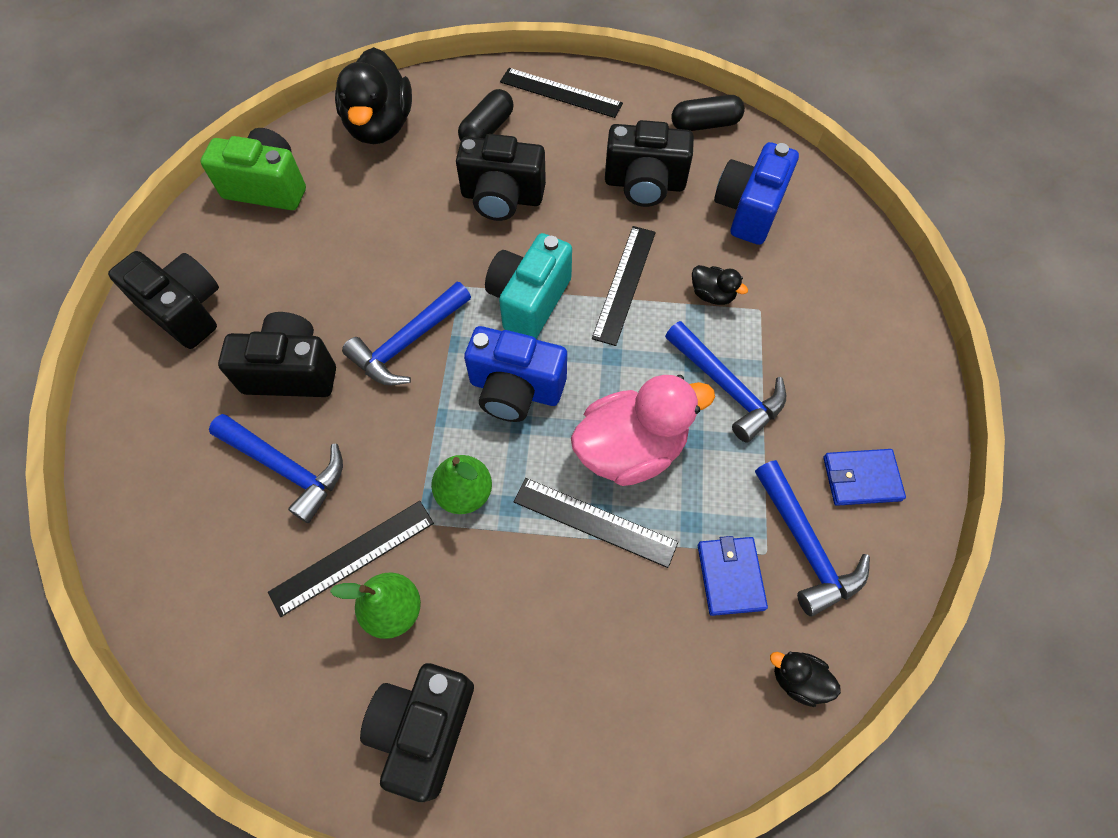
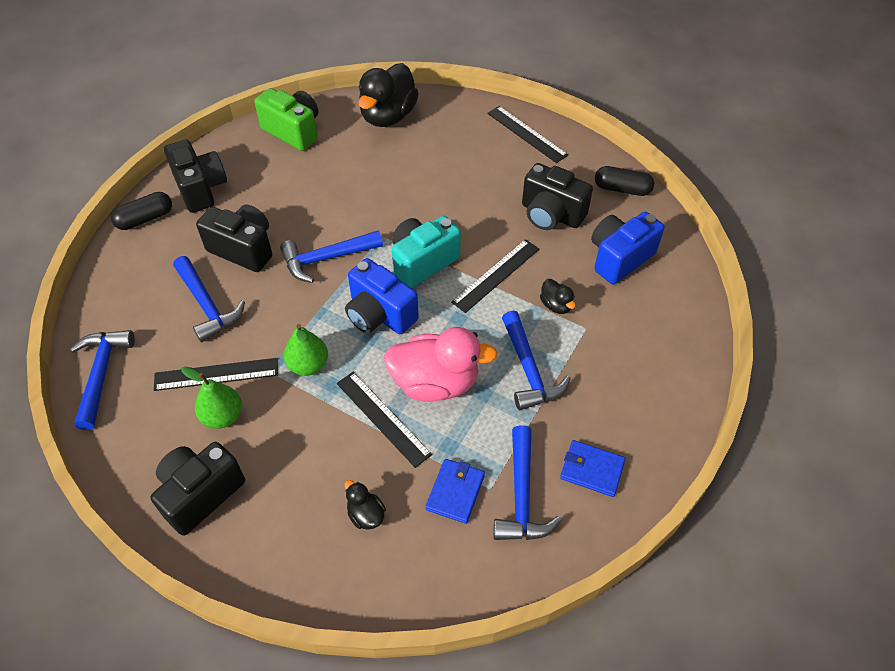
camera: 25 degrees right, 10 degrees down
(192, 626) = (101, 374): none -> blue hammer
(487, 129) = (459, 142): black capsule -> black capsule (145, 219)
(502, 198) = (443, 189): black camera -> none
(797, 679) = (462, 578): black duck -> black duck (366, 514)

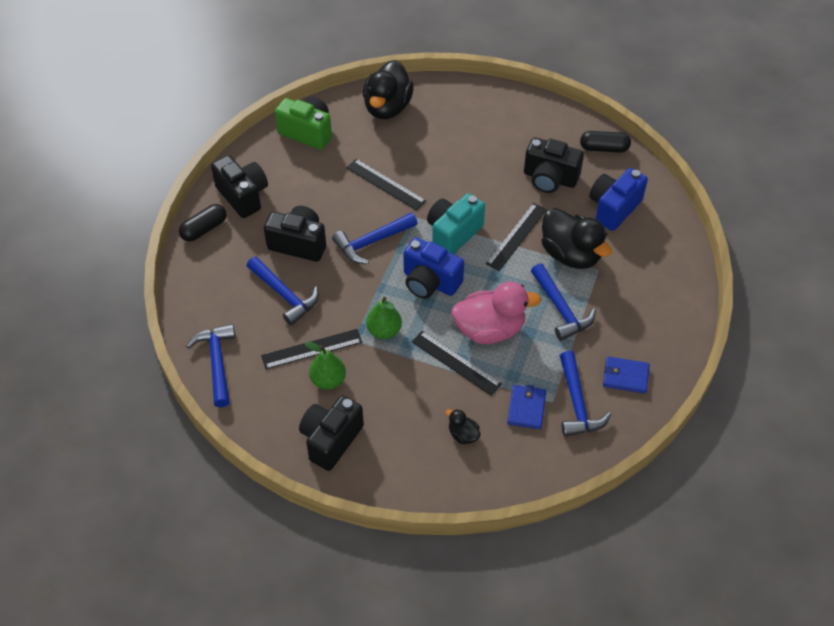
camera: 10 degrees left, 0 degrees up
(526, 134) = (512, 109): black ruler -> black ruler (385, 184)
(556, 305) = (570, 254): black duck -> black duck, size x2.19

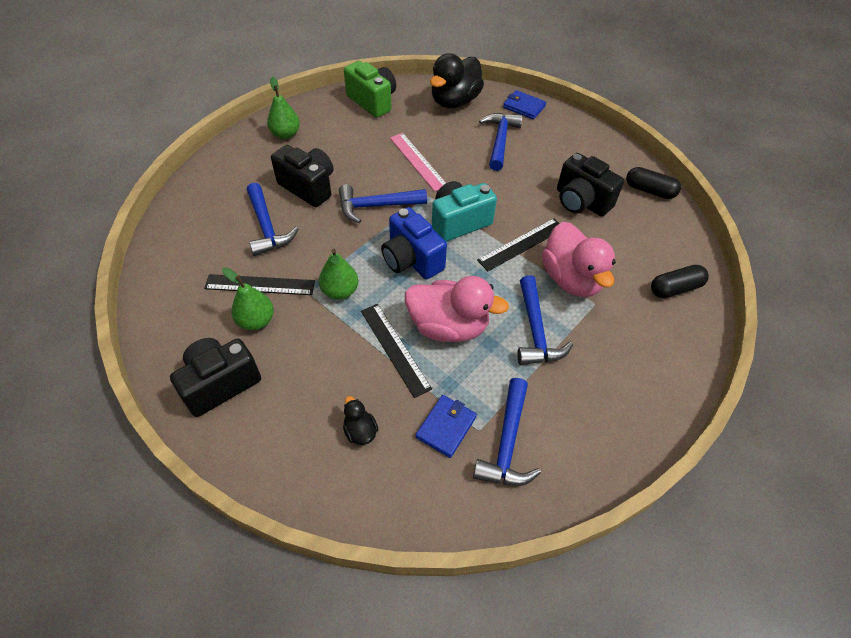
camera: 20 degrees right, 0 degrees up
(204, 229) = (234, 150): black capsule -> black capsule (675, 288)
(217, 362) = (165, 267): blue hammer -> blue hammer (500, 140)
(243, 195) = (285, 134): black camera -> green pear
(385, 184) = (417, 161): black ruler -> pink ruler
(570, 254) = (571, 279): black duck -> pink duck
(613, 208) = (637, 248): blue camera -> none
(625, 376) = (578, 432): blue wallet -> blue wallet (524, 107)

